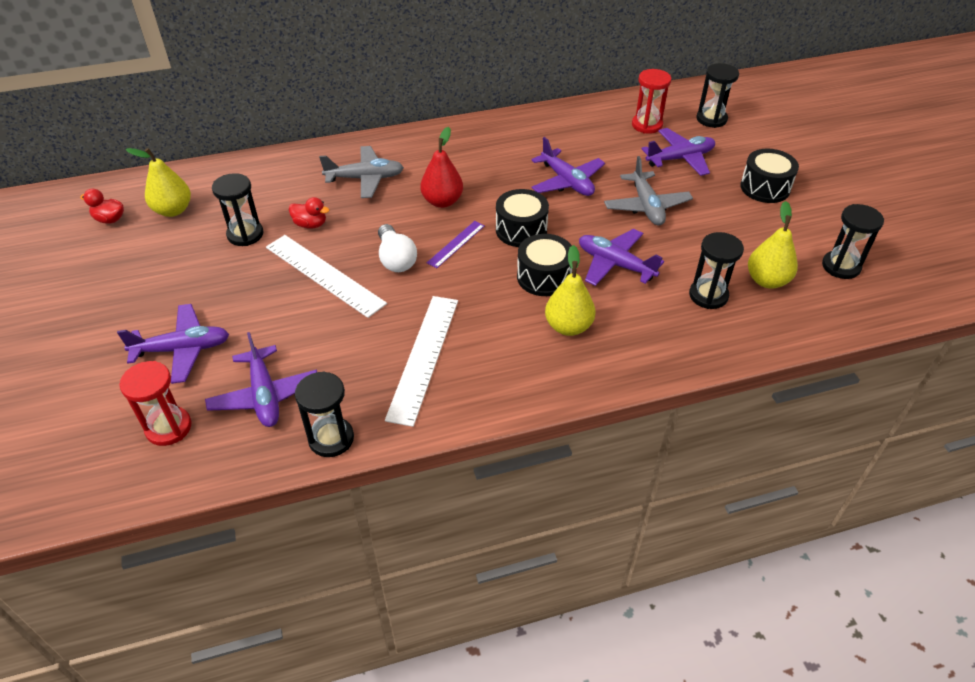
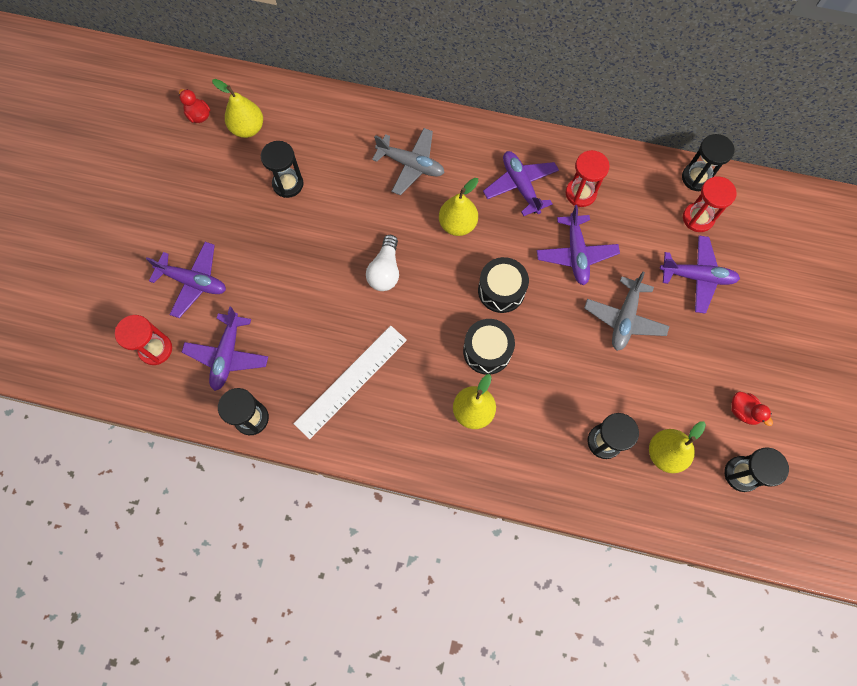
camera: 30 degrees right, 25 degrees up
(310, 224) = (341, 198): red duck -> red duck (743, 411)
(324, 275) = (324, 259): white ruler -> none
(442, 201) = (457, 224): red pear -> yellow pear
(456, 244) = (440, 279): purple ruler -> none
(537, 144) = (580, 193): none -> red hourglass
(615, 264) = (552, 368): purple plane -> purple plane (520, 186)
(711, 119) = (766, 241): black hourglass -> black hourglass (697, 178)
(765, 187) = (748, 352): black drum -> none

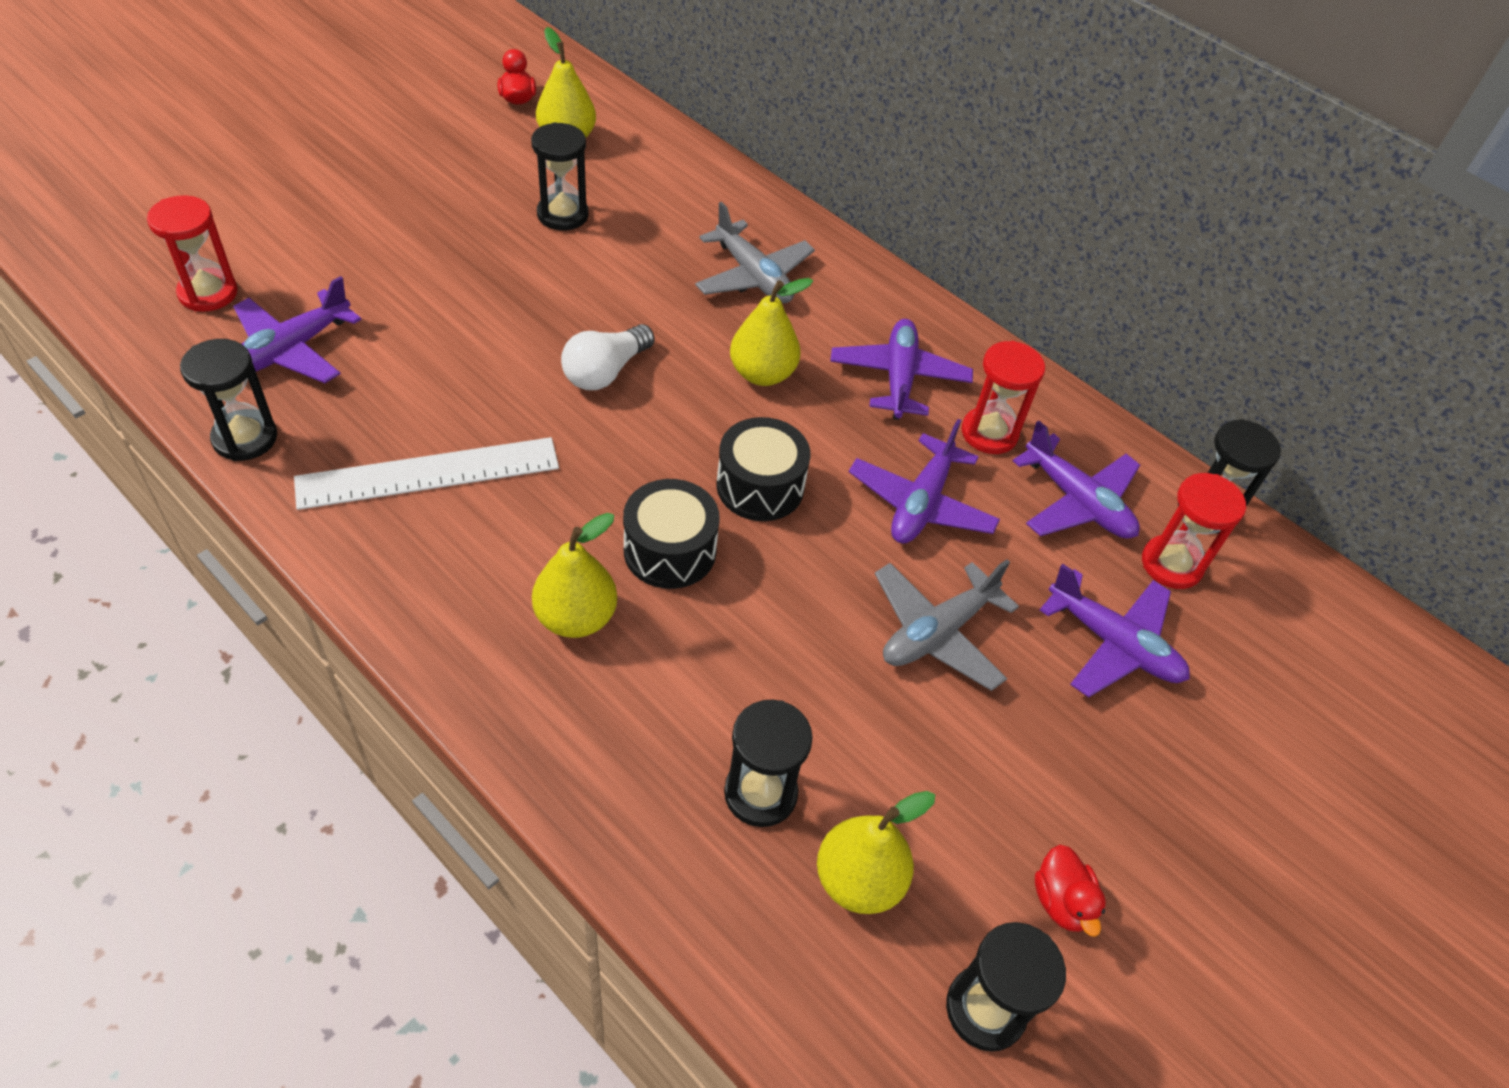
camera: 25 degrees right, 20 degrees down
(193, 282) = (334, 250): purple plane -> purple plane (1077, 502)

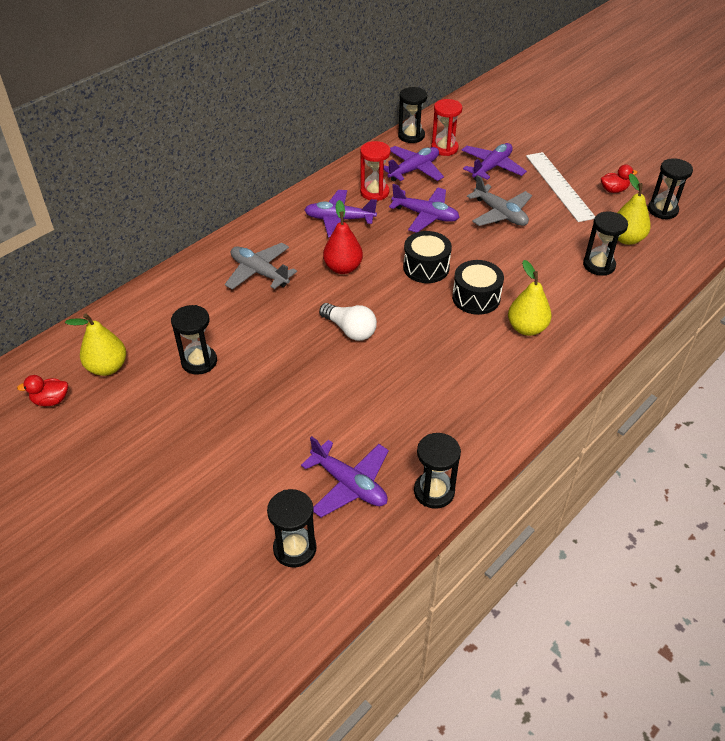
camera: 85 degrees left, 5 degrees down
(208, 293) = (295, 548): red hourglass -> black hourglass
(428, 473) = (444, 397): white ruler -> white ruler (559, 186)
(753, 276) = (259, 272): grey plane -> grey plane turned 105 degrees counterclockwise
(762, 374) = (343, 268): yellow pear -> red pear

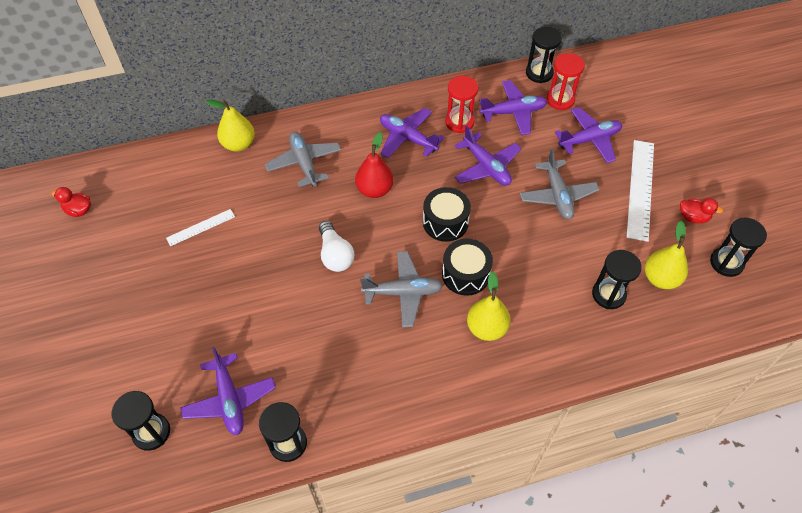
camera: 30 degrees right, 10 degrees up
(107, 367) = (134, 200): yellow pear -> yellow pear (239, 144)
(199, 361) = (201, 227): black hourglass -> white ruler
(435, 333) = (403, 292): none -> grey plane

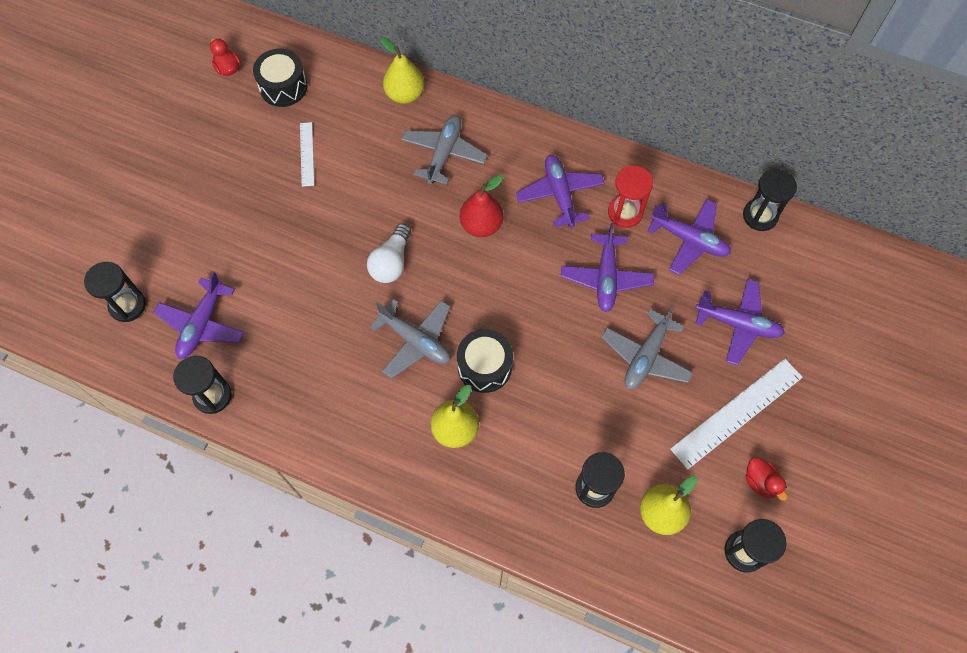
camera: 40 degrees right, 10 degrees up
(201, 227) = (307, 154): white ruler -> white ruler turned 75 degrees clockwise
(445, 222) = (514, 304): black drum -> black drum (283, 87)
(560, 100) = (752, 260): red hourglass -> none

